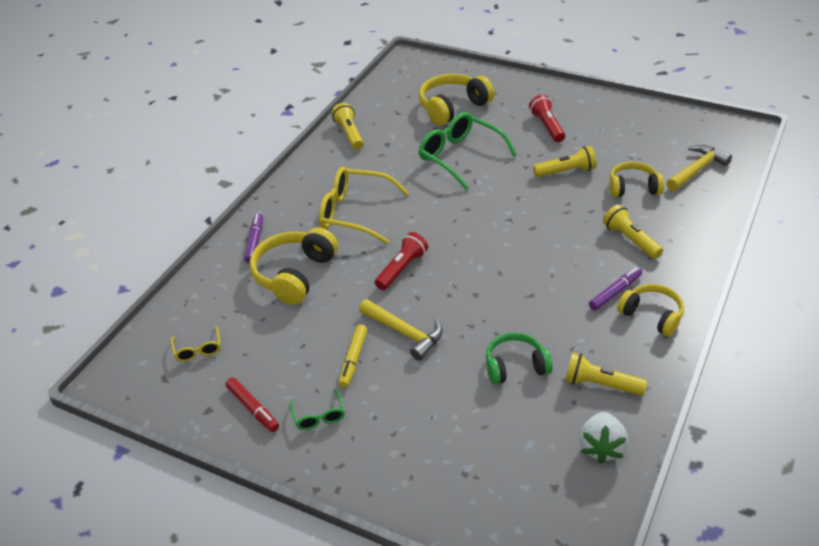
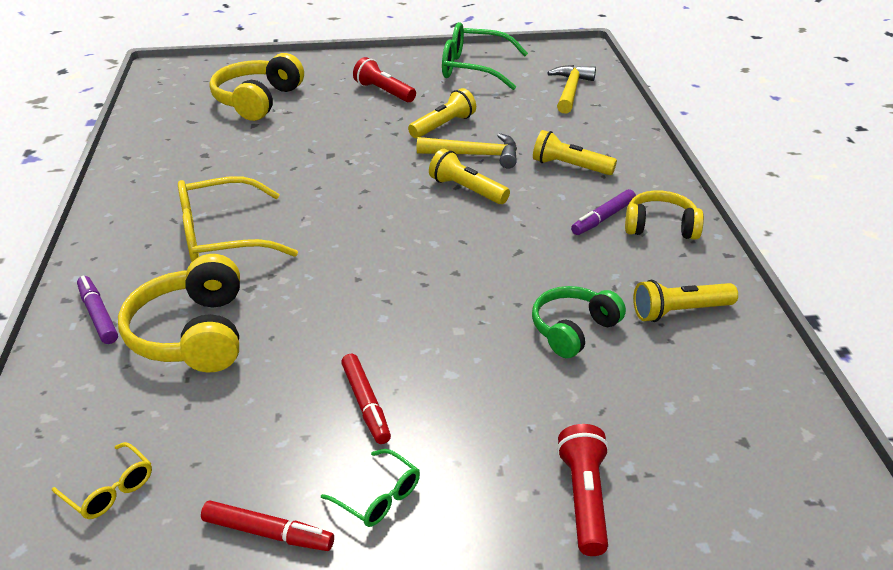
camera: 35 degrees left, 5 degrees down
(349, 134) = (144, 157): yellow flashlight -> yellow flashlight (467, 190)
(353, 359) = (366, 404): yellow marker -> red marker
(401, 269) = (339, 277): red flashlight -> red flashlight (584, 499)
(405, 333) = (407, 346): yellow hammer -> yellow hammer (475, 155)
(460, 157) = (309, 143): green glasses -> green glasses (474, 68)
(601, 447) = (746, 375): white strawberry -> none
(615, 292) = (603, 218): purple marker -> purple marker turned 150 degrees counterclockwise
(633, 188) = (526, 121): yellow headphones -> none

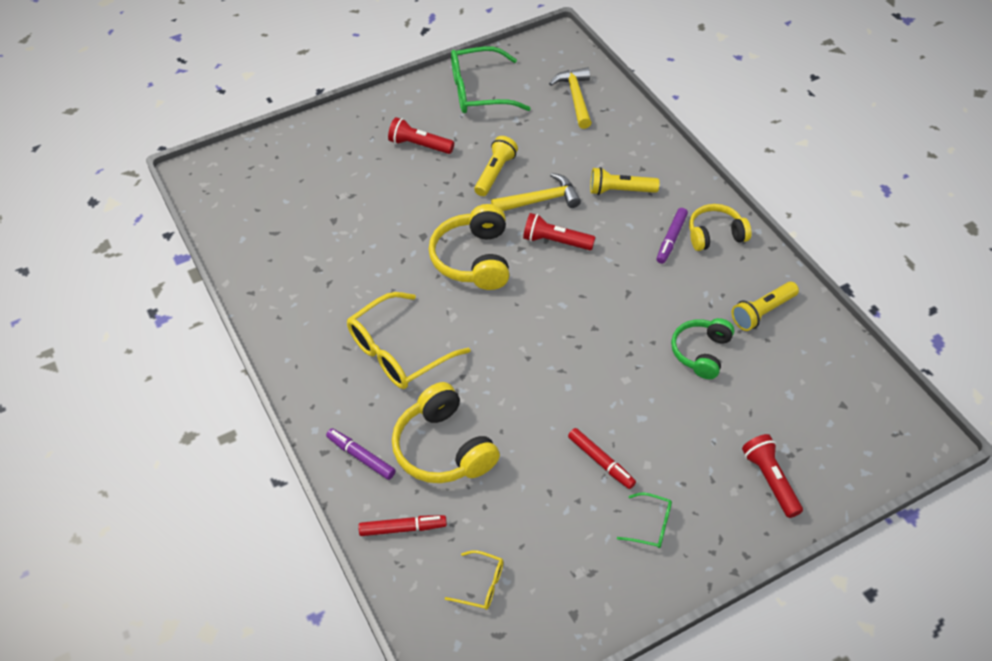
camera: 20 degrees left, 15 degrees up
(258, 100) = (315, 189): yellow headphones -> yellow headphones (474, 259)
(268, 533) = (600, 574): red marker -> red marker (403, 528)
(467, 190) = (556, 241): yellow flashlight -> red flashlight

